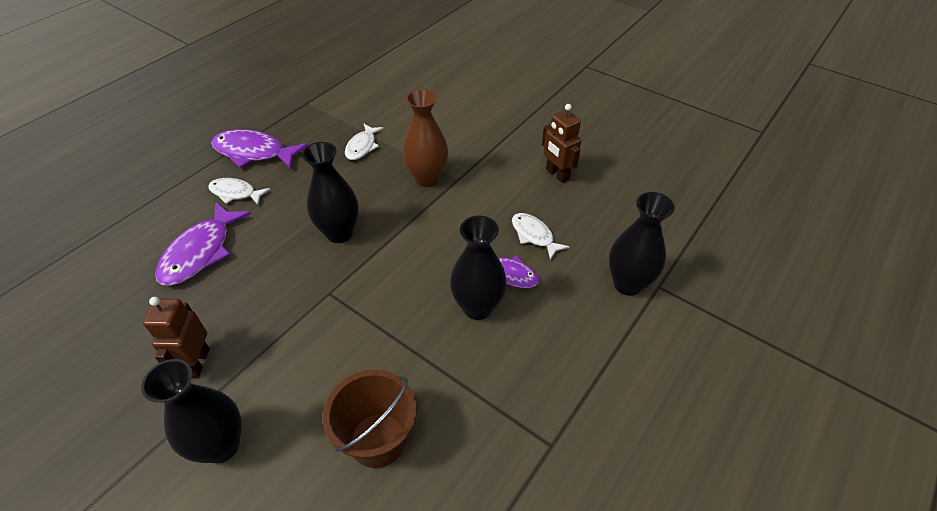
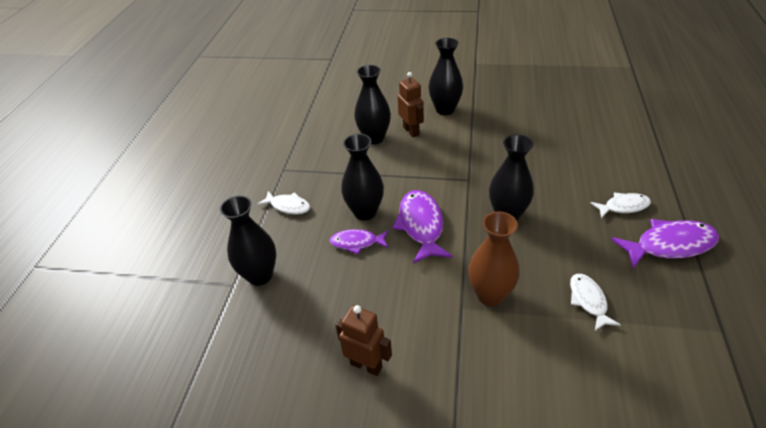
camera: 155 degrees right, 5 degrees down
(197, 363) = (497, 125): brown robot -> brown robot (411, 131)
(201, 252) = (579, 164): purple fish -> purple fish (421, 225)
(378, 439) = (374, 138): brown bucket -> black vase
(534, 235) = (354, 283): white fish -> white fish (288, 206)

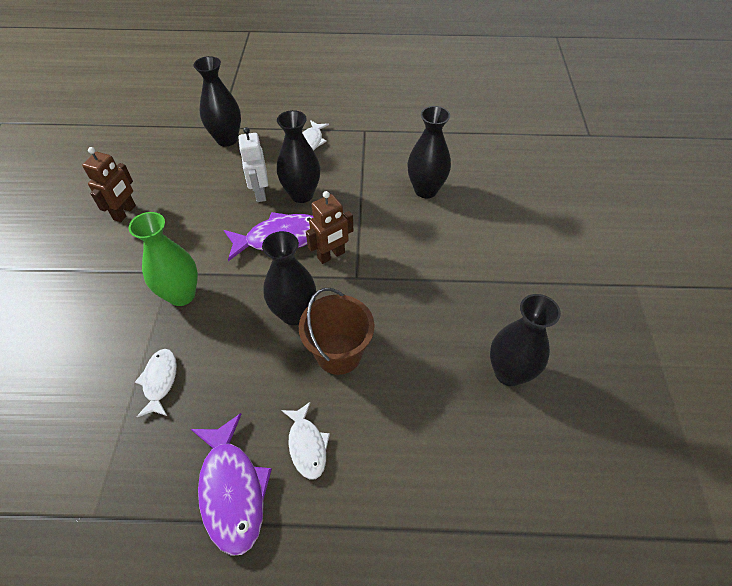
camera: 80 degrees right, 10 degrees up
(357, 243) = (260, 193): purple fish -> white robot
(411, 131) = (445, 221): brown robot -> brown robot (331, 255)
(445, 109) = (498, 252): black vase -> black vase (509, 372)
(490, 295) = (181, 295): brown vase -> green vase
(543, 190) = (338, 353): none -> brown bucket
(588, 301) = (160, 381): white fish -> white fish turned 75 degrees counterclockwise

